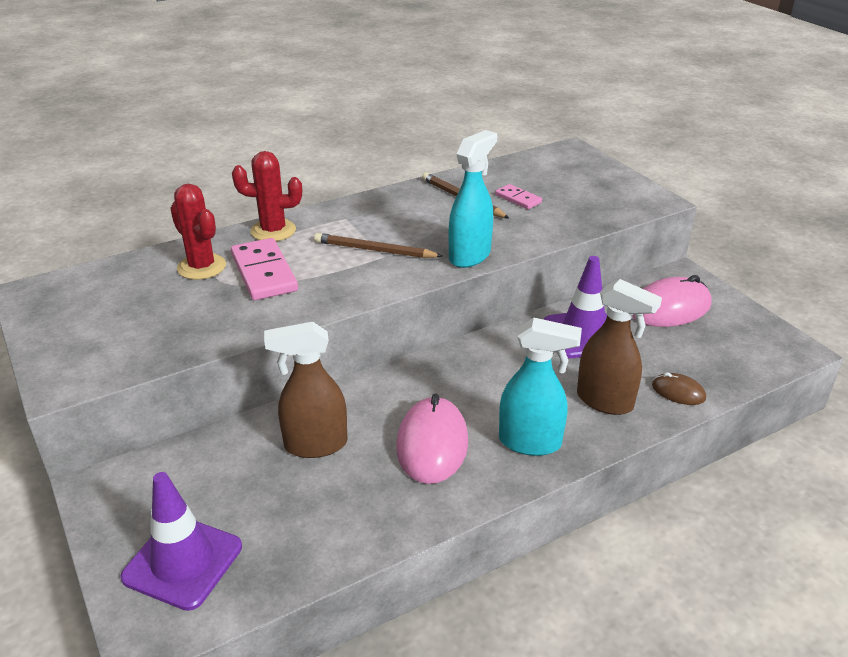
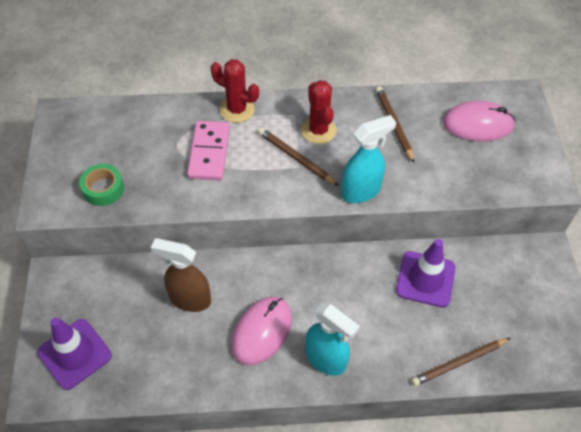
camera: 25 degrees right, 20 degrees up
(140, 341) = (103, 189): none -> green tape
(201, 267) = (172, 130): red cactus -> red cactus (318, 130)
(518, 199) = (438, 140): pink domino -> none
(605, 401) = (400, 347): brown spray bottle -> none
(670, 308) = (511, 280): pink mouse -> pink mouse (478, 124)
(678, 392) = (459, 362): brown mouse -> brown pencil

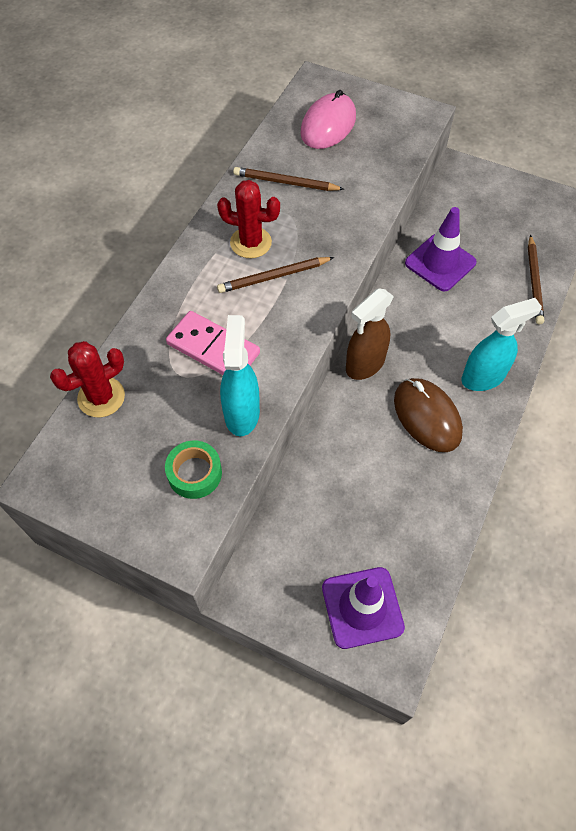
camera: 60 degrees left, 5 degrees up
(189, 299) = (354, 465): brown spray bottle -> brown spray bottle (364, 364)
(237, 110) = (171, 298): red cactus -> red cactus (101, 397)
(262, 331) = (427, 416): pink mouse -> brown mouse
(361, 191) = (349, 245): turquoise spray bottle -> turquoise spray bottle (242, 413)

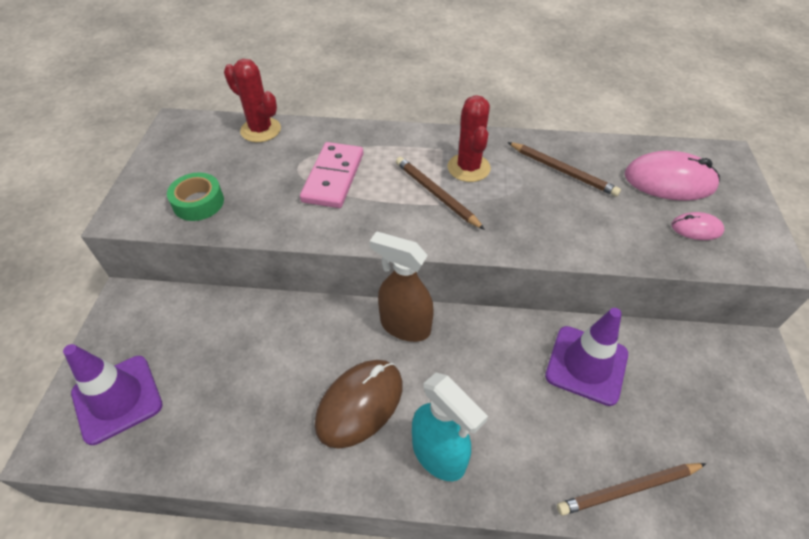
camera: 70 degrees right, 10 degrees down
(242, 413) = (269, 215): turquoise spray bottle -> none
(286, 182) = (562, 171): brown pencil -> brown pencil turned 135 degrees clockwise
(382, 135) = (696, 228): none -> pink mouse

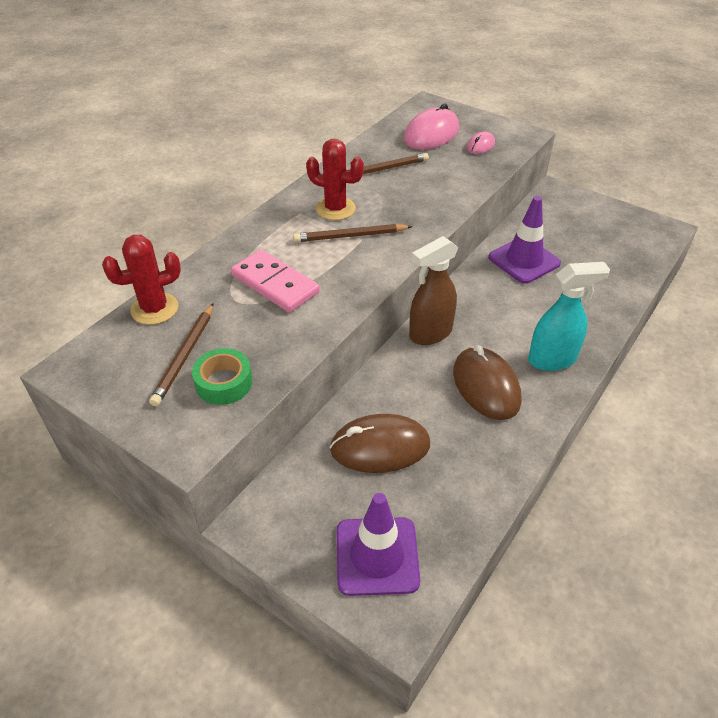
camera: 60 degrees left, 5 degrees down
(238, 349) = (380, 447): none -> brown mouse
(628, 489) = (618, 286): brown pencil -> brown pencil (185, 356)

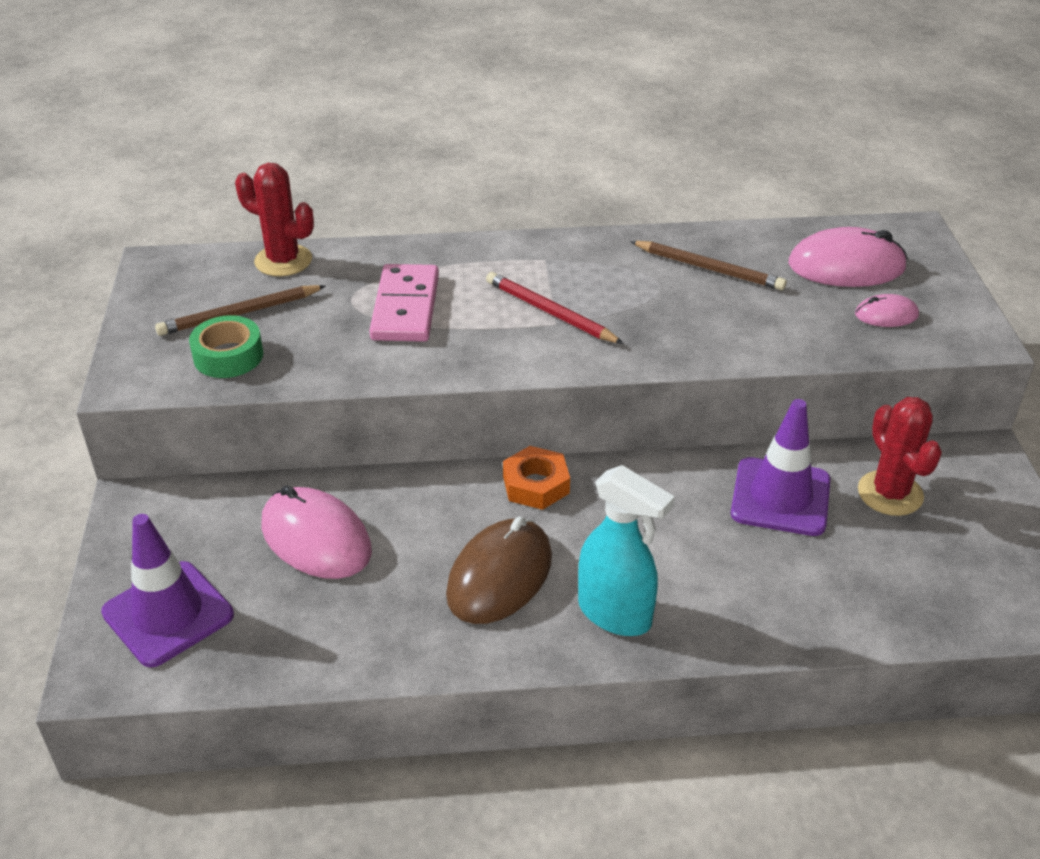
camera: 50 degrees right, 5 degrees down
(335, 209) = (585, 277): red cactus -> red cactus (890, 493)
(350, 236) = (550, 312): brown pencil -> red pencil
(380, 447) = (316, 538): brown mouse -> pink mouse
(430, 333) = (536, 485): brown spray bottle -> orange nut

